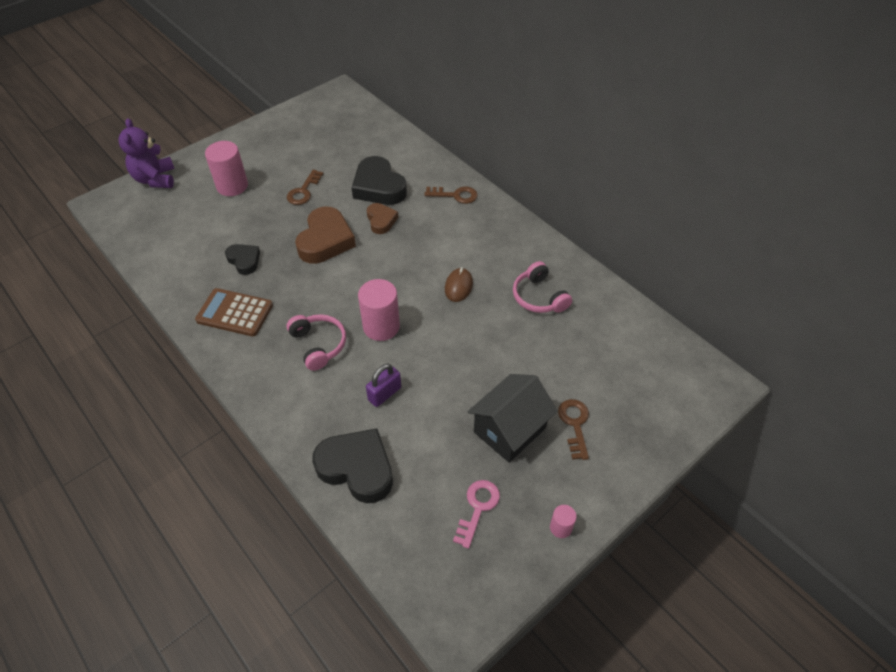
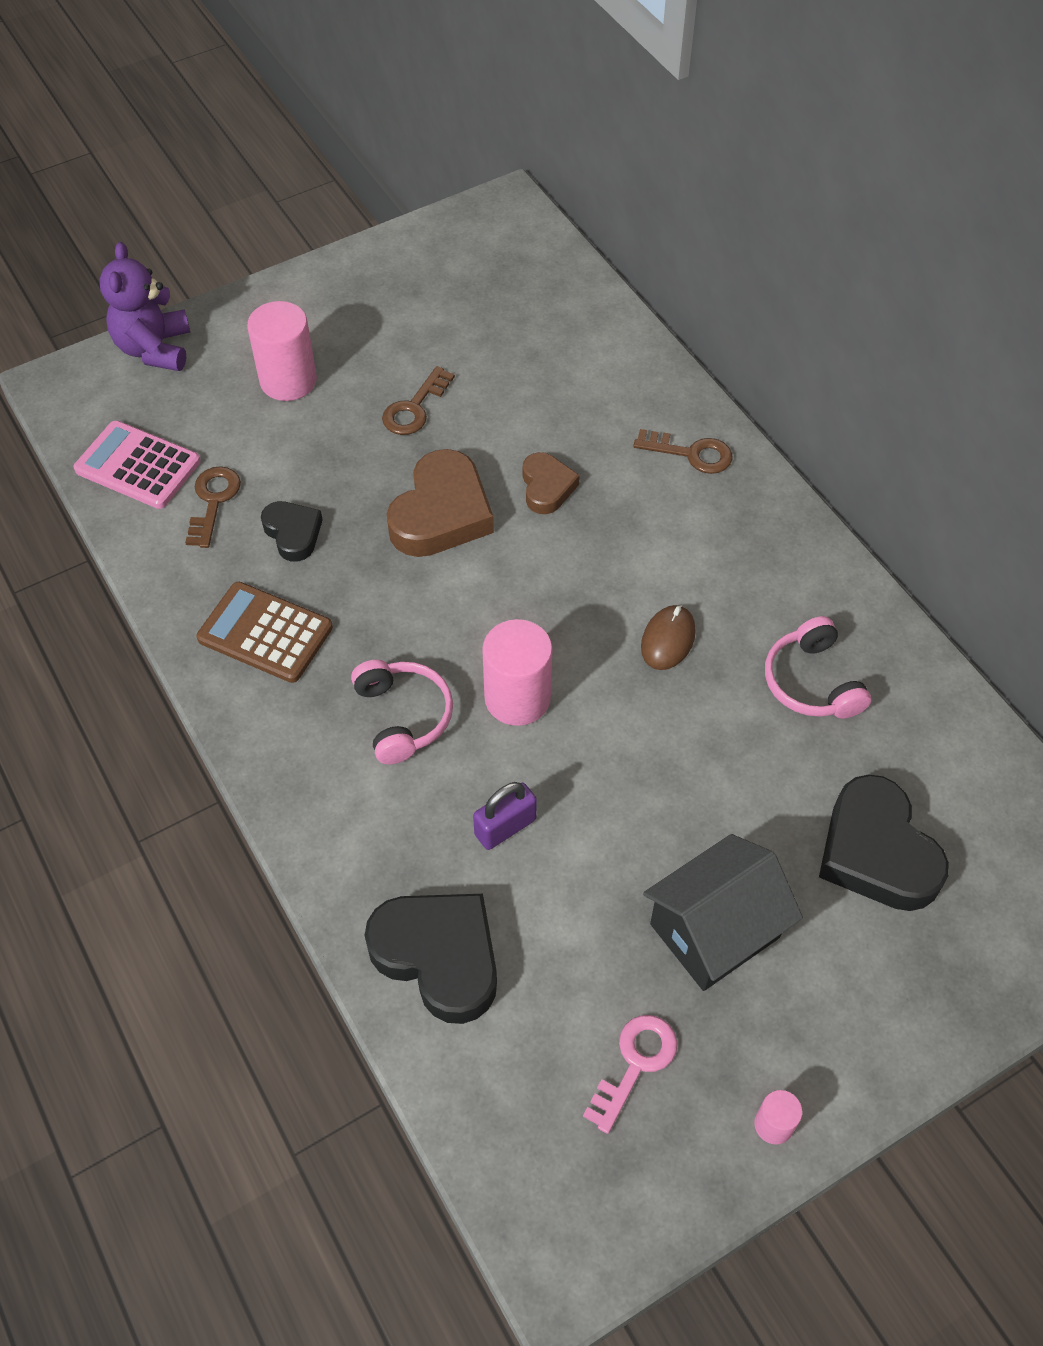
camera: 10 degrees right, 5 degrees up
(152, 238) = (138, 466): none -> pink calculator
(378, 187) = (552, 417): black heart -> black heart (876, 852)
(575, 424) = (833, 939): brown key -> brown key (213, 501)

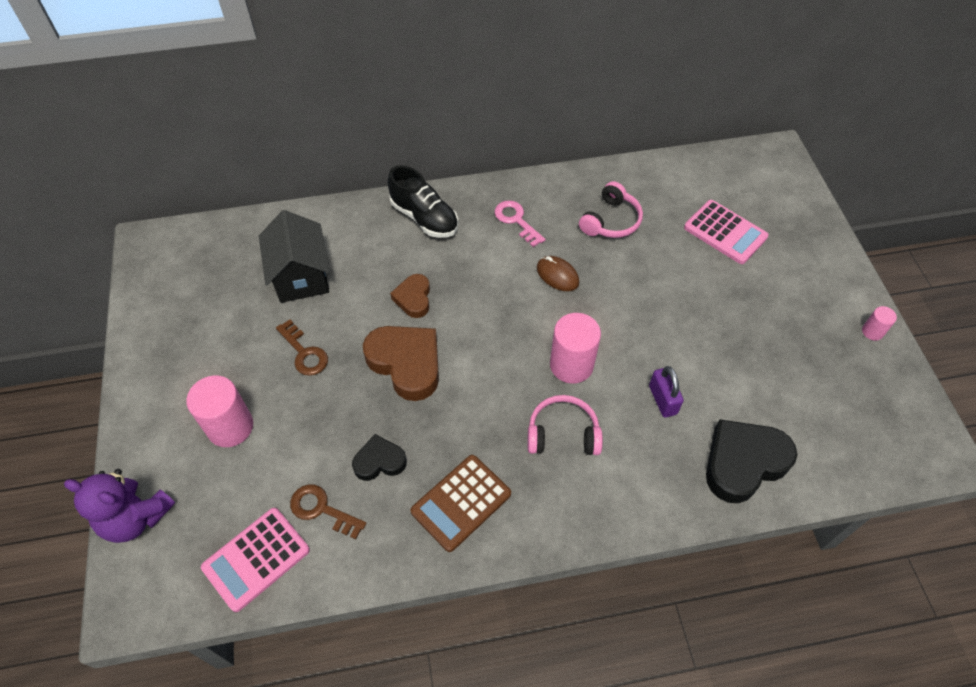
camera: 70 degrees left, 0 degrees up
(547, 487) = (413, 298): brown heart -> brown heart turned 105 degrees counterclockwise
(635, 1064) = (829, 382): pink key -> pink key (516, 220)
(691, 453) = (424, 218): brown key -> black shoe
(714, 930) = (756, 318): black house -> black house (301, 276)
(811, 682) = (611, 221): pink headphones -> pink headphones turned 60 degrees counterclockwise
(876, 852) = (725, 232): black heart -> pink calculator

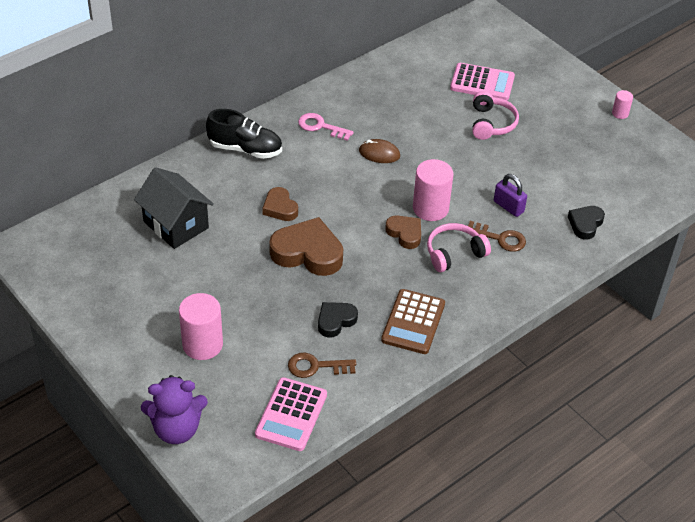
camera: 30 degrees left, 10 degrees down
(304, 353) = (221, 275): brown key -> brown key (500, 238)
(523, 384) = (405, 233): none -> brown heart
(611, 221) = (393, 102): pink headphones -> pink headphones (491, 123)
(743, 463) = (585, 224): black heart -> black heart, size x0.57

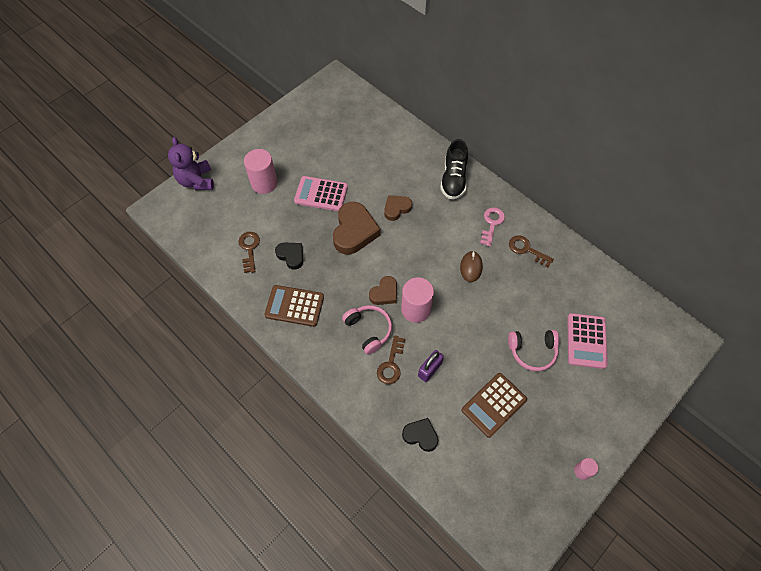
camera: 85 degrees right, 15 degrees up
(176, 225) = (368, 151): black house -> none
(291, 415) = (208, 239): pink calculator -> pink calculator (321, 194)
(362, 105) = (526, 249): none -> brown key
(551, 163) = (493, 405): none -> brown calculator

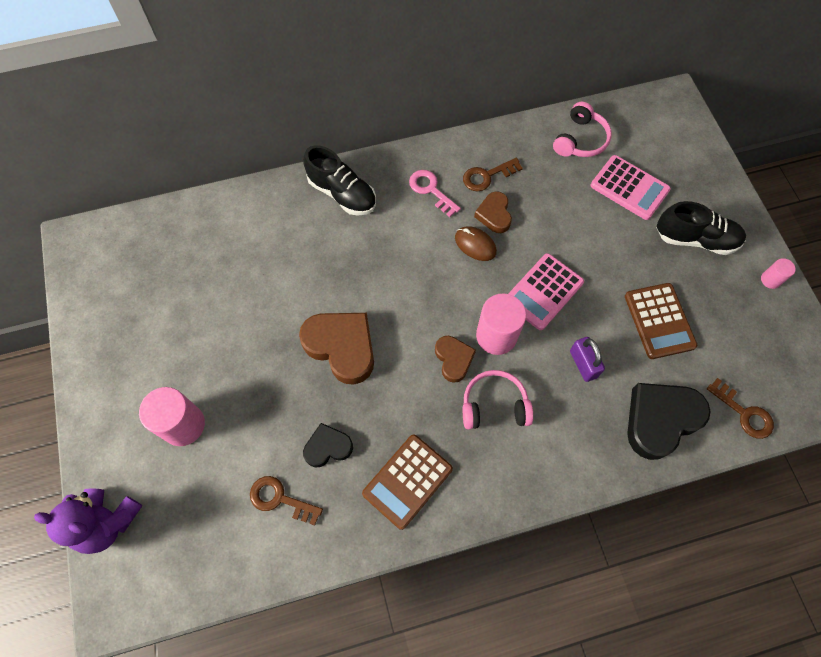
camera: 60 degrees left, 5 degrees up
(321, 194) = (255, 358): pink calculator -> pink calculator (543, 292)
(391, 364) = (554, 404): brown key -> brown key (744, 413)
(396, 209) = (341, 279): brown heart -> brown heart (494, 215)
(420, 435) = (660, 420): black heart -> black heart, size x1.76
(532, 351) = (615, 245): pink headphones -> pink headphones (580, 140)
(577, 403) = (695, 239): none -> black shoe

